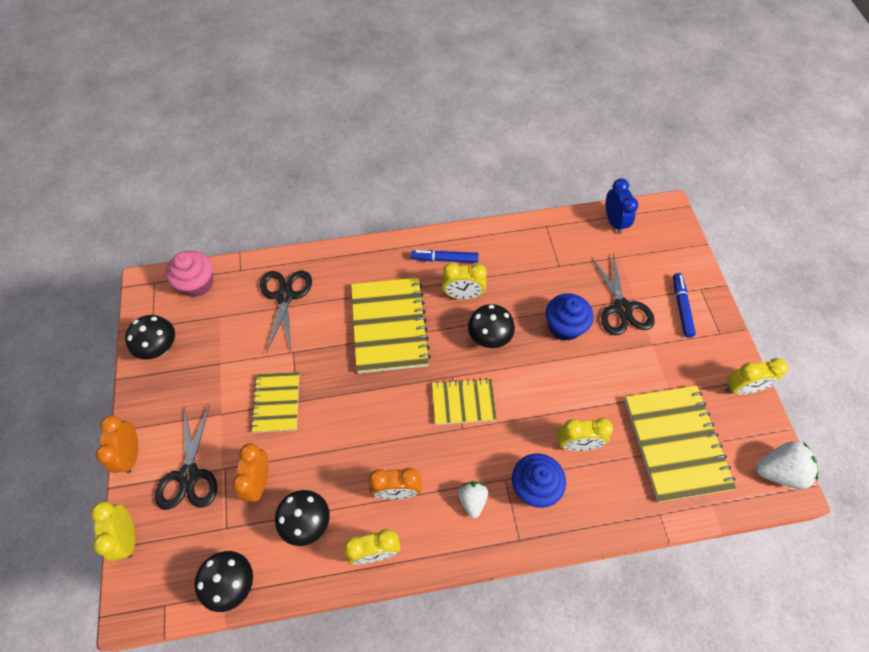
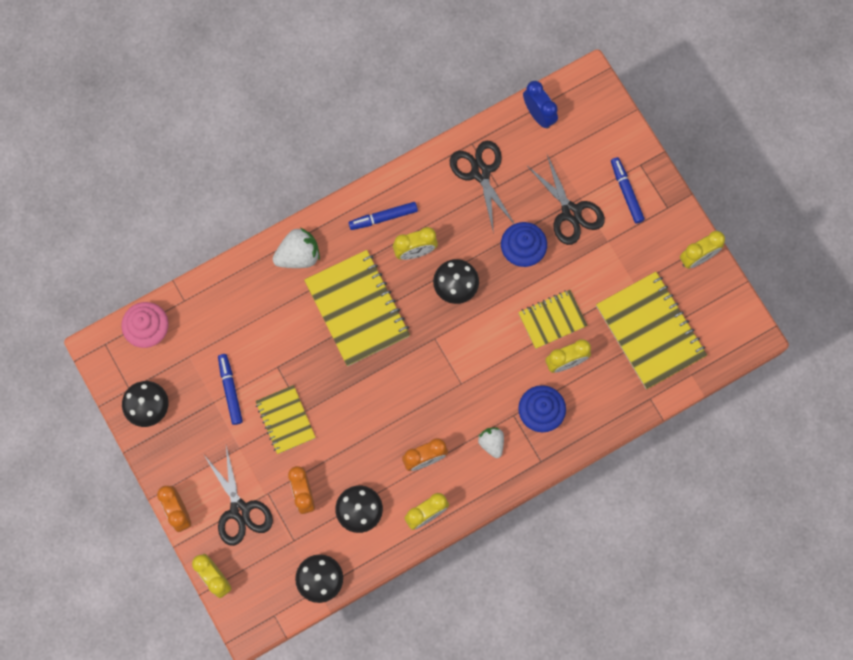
camera: 20 degrees left, 15 degrees up
(240, 358) = (230, 391): none -> blue marker
(285, 296) = (243, 313): black scissors -> black scissors (480, 172)
(463, 402) = (454, 359): yellow notebook -> yellow notebook (552, 319)
(779, 471) = (741, 325): white strawberry -> white strawberry (298, 255)

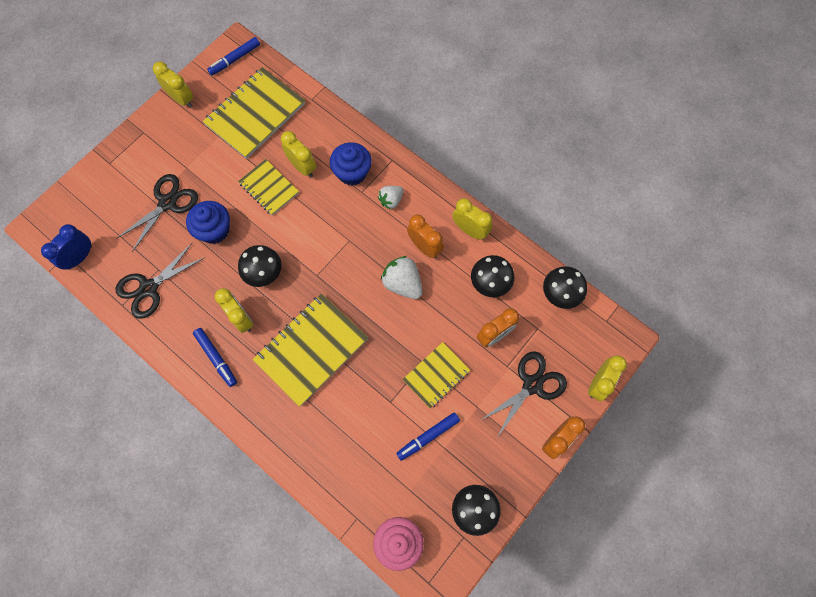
camera: 110 degrees left, 5 degrees down
(298, 255) = (276, 423): white strawberry -> white strawberry (402, 283)
(626, 192) = (137, 166): blue marker -> blue marker (235, 59)

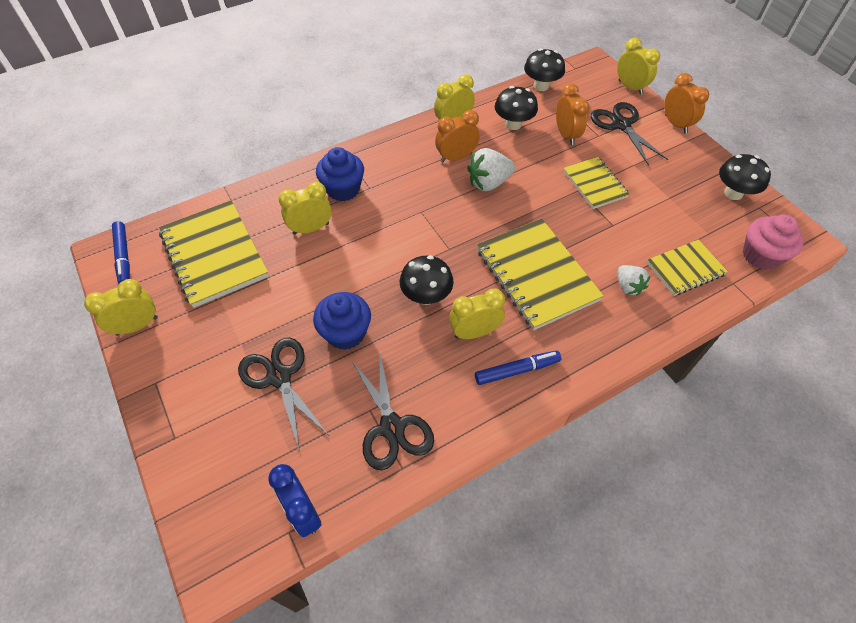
camera: 70 degrees left, 15 degrees down
(269, 188) = (320, 265): yellow notebook -> yellow notebook (685, 269)
(391, 200) = (392, 168): white strawberry -> white strawberry (628, 286)
(428, 436) = (656, 206): blue marker -> none

